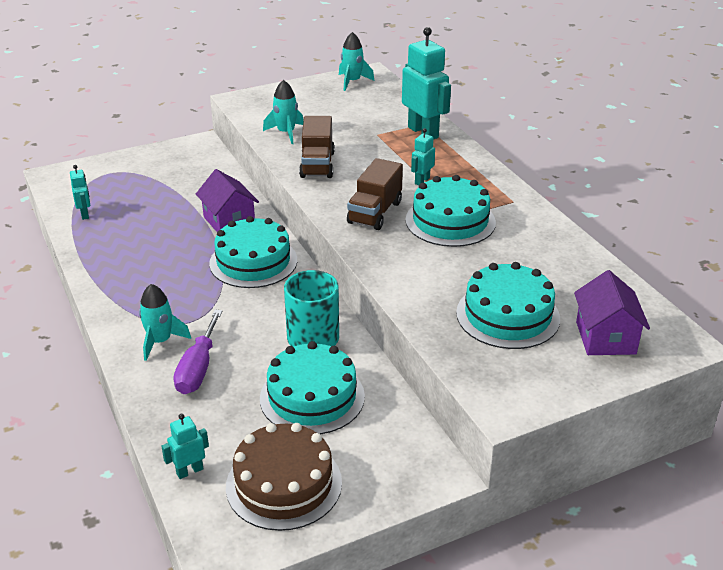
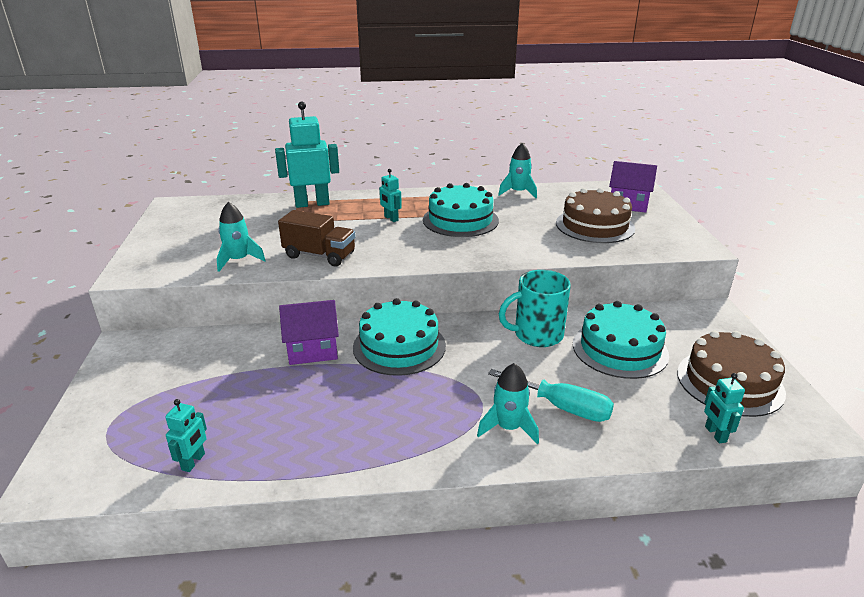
camera: 70 degrees left, 5 degrees down
(85, 214) = (193, 462): turquoise robot -> turquoise robot turned 105 degrees clockwise
(198, 368) = (562, 407): purple screwdriver -> turquoise screwdriver
(352, 82) = (178, 214): turquoise rocket -> turquoise rocket (518, 192)
(375, 212) = (426, 245): brown truck -> none
(507, 315) = (595, 225): turquoise cake -> brown cake

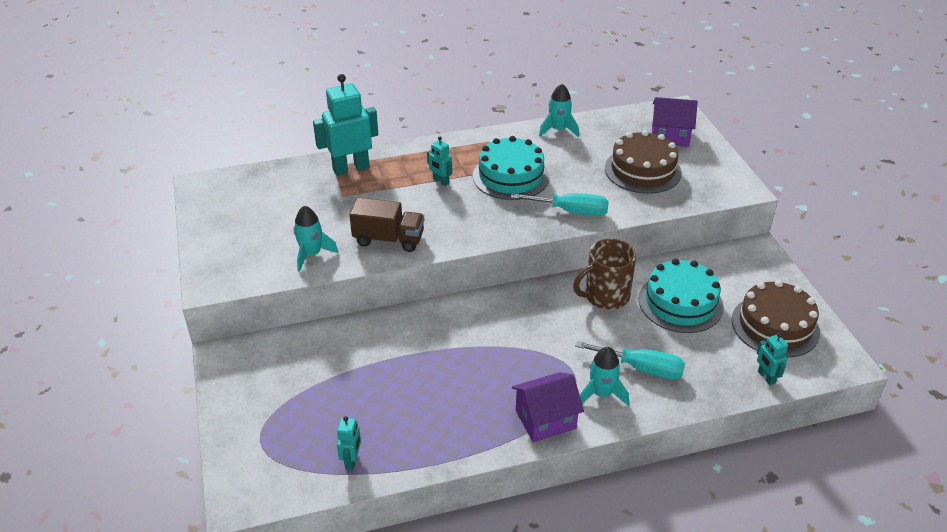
camera: 10 degrees left, 10 degrees up
(312, 349) = (406, 337): purple house -> purple house (545, 419)
(399, 346) = (485, 324): turquoise cake -> none
(512, 250) = (571, 211): none -> turquoise screwdriver
(536, 335) = (605, 296): turquoise mug -> brown mug

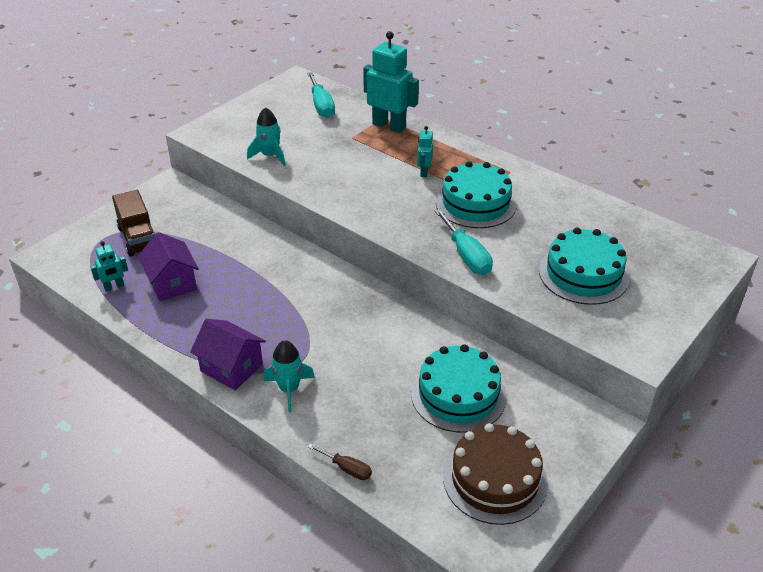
camera: 55 degrees right, 0 degrees up
(388, 239) = (323, 180): brown truck -> brown truck (138, 238)
(558, 130) = (579, 200): turquoise rocket -> none
(605, 296) = (416, 341): brown mug -> none
(642, 170) = (583, 274): brown cake -> turquoise cake
(642, 368) = (343, 403): turquoise screwdriver -> turquoise screwdriver (321, 105)
(670, 136) = (665, 270): purple house -> purple house (172, 283)
(714, 398) = (347, 469): none -> brown screwdriver
(766, 377) = (410, 498): turquoise robot -> none

